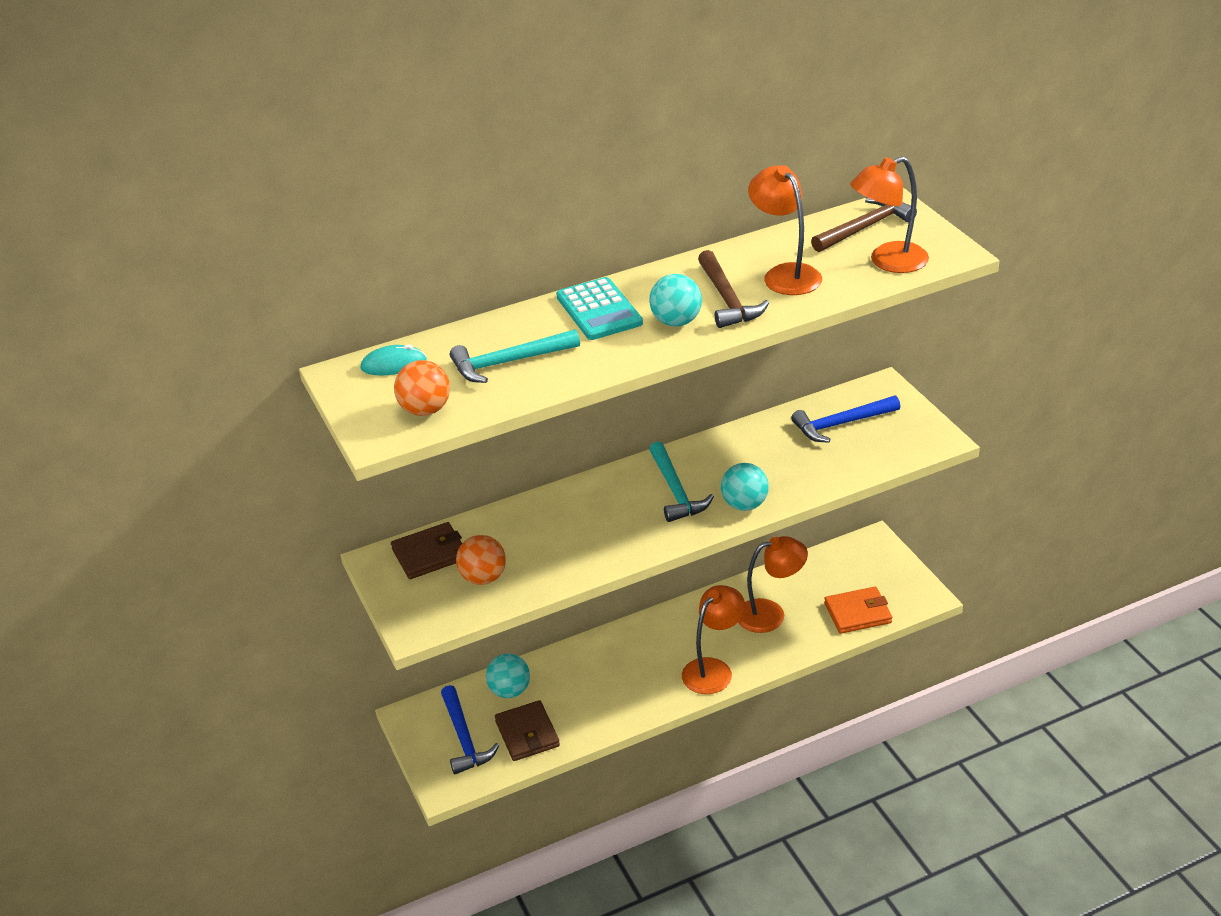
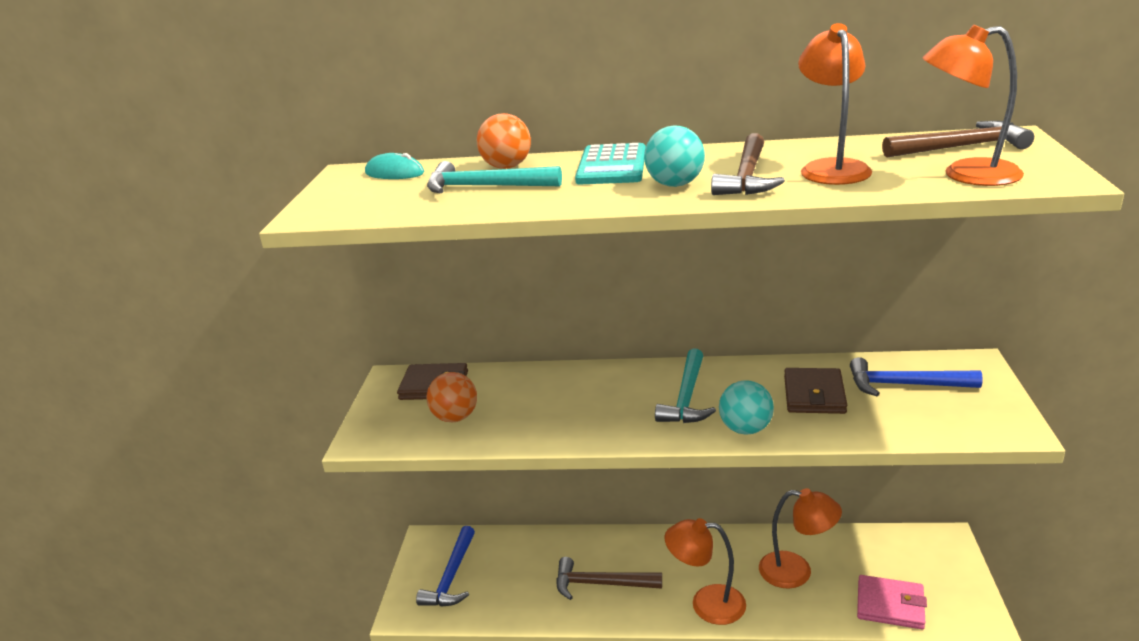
camera: 30 degrees right, 10 degrees down
(425, 410) = (371, 205): orange ball -> orange ball (507, 167)
(510, 691) = (517, 551): turquoise ball -> none
(527, 734) = (502, 595): brown wallet -> brown wallet (814, 395)
(611, 689) = (601, 584): none -> brown hammer
(713, 669) = (706, 604): orange lamp -> orange lamp turned 150 degrees counterclockwise
(858, 613) = (890, 605): orange wallet -> pink wallet

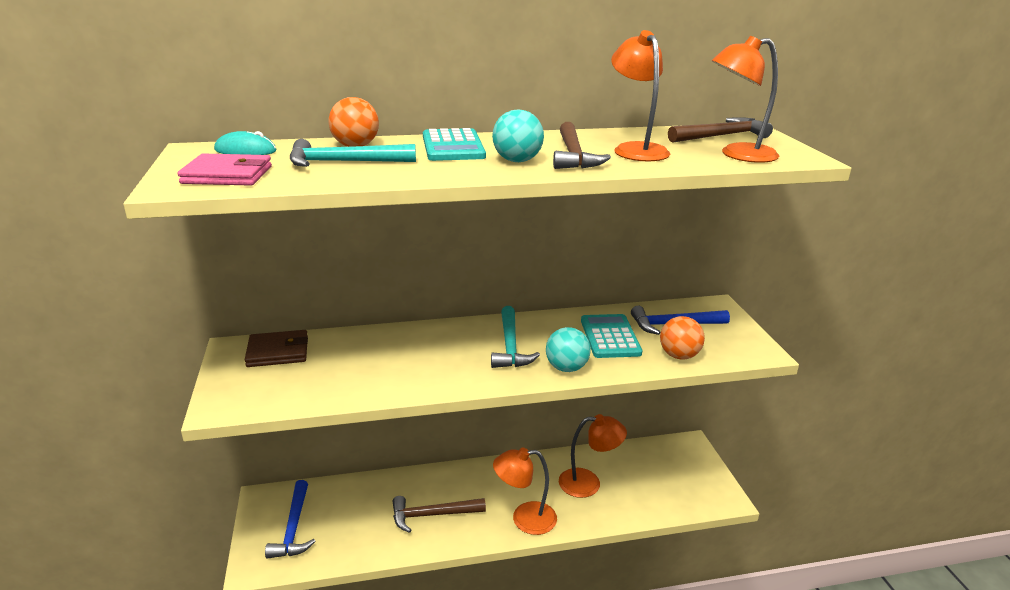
camera: 20 degrees left, 0 degrees up
(455, 417) = (307, 379): orange ball -> orange ball (679, 355)
(814, 395) = (610, 337): brown wallet -> turquoise calculator
(890, 605) = (663, 499): pink wallet -> pink wallet (227, 175)

